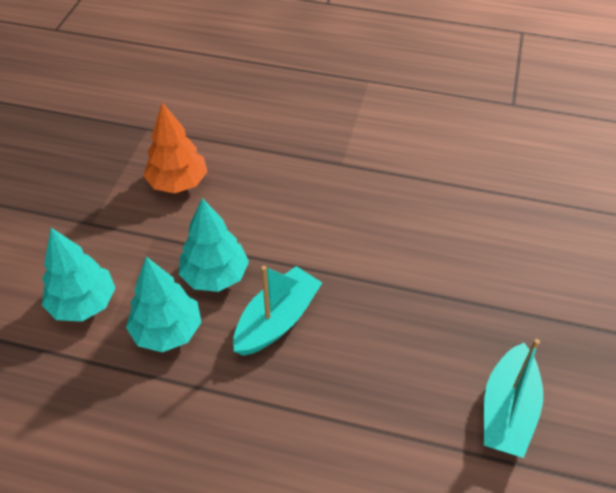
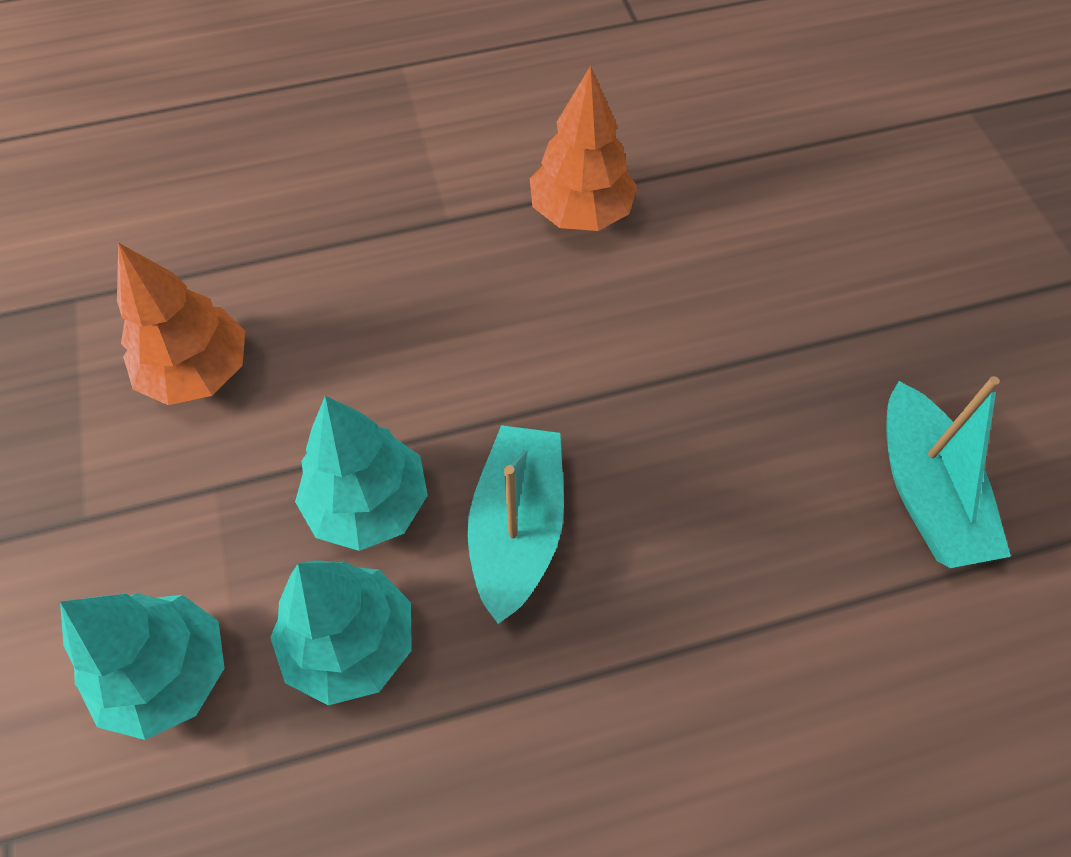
camera: 30 degrees left, 10 degrees up
(413, 188) = (580, 212): none -> orange tree

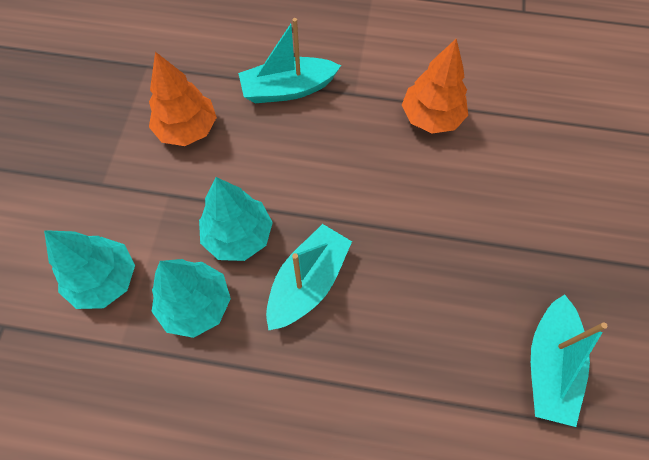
camera: 25 degrees right, 5 degrees up
(338, 250) = (288, 89): none -> turquoise boat

